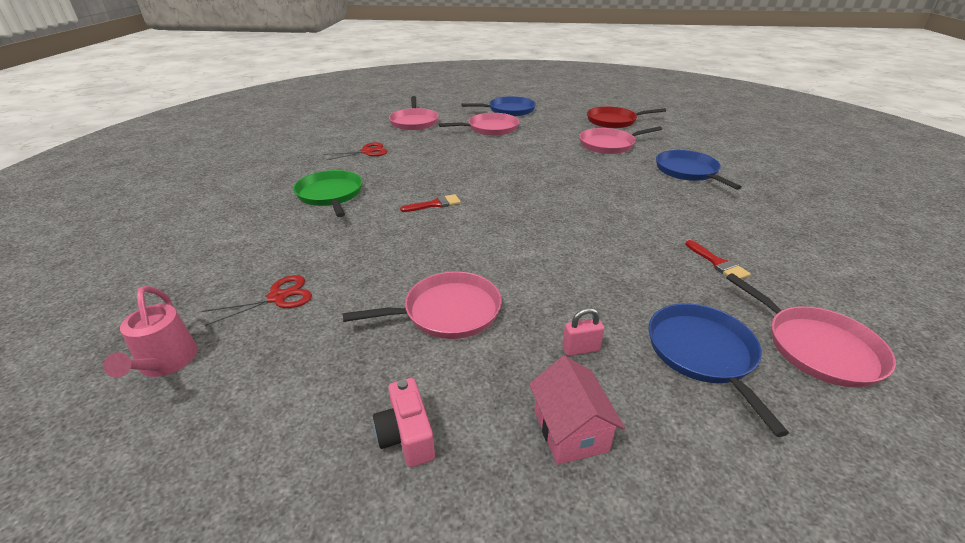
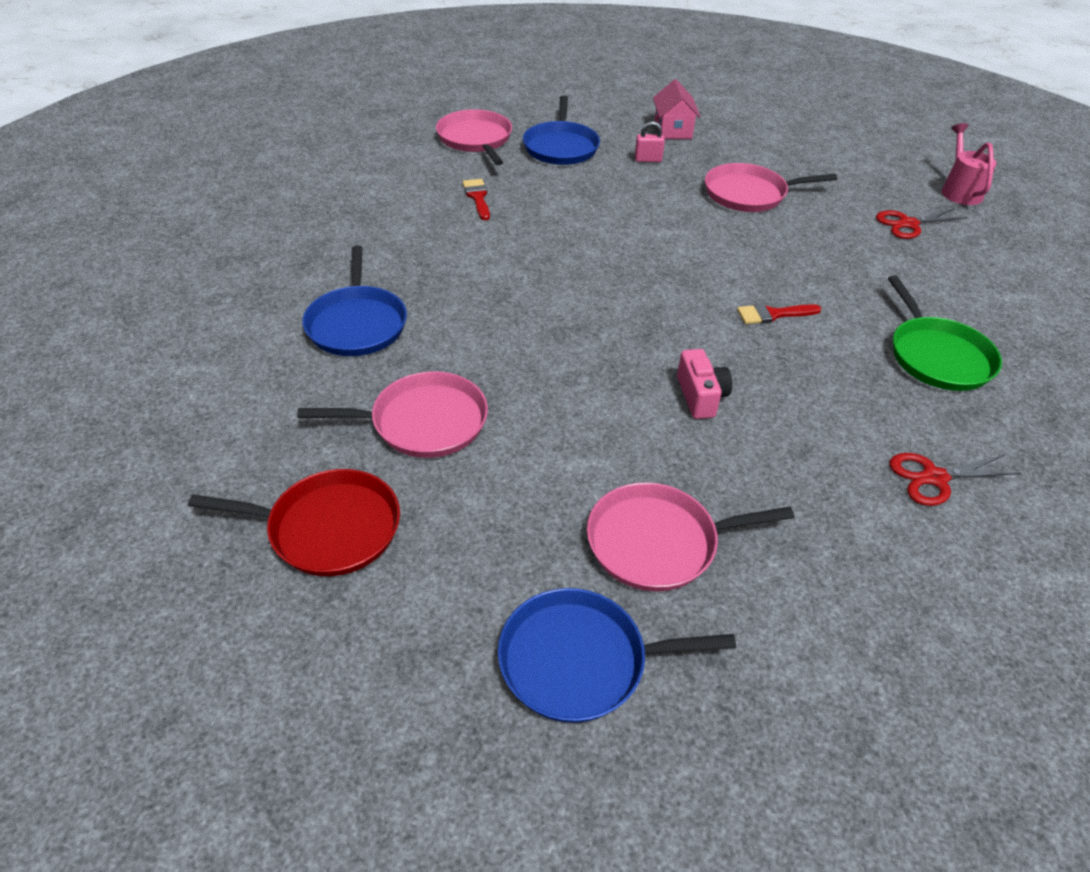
camera: 170 degrees left, 10 degrees up
(406, 435) = (770, 140): pink camera -> pink camera (700, 396)
(414, 122) = (865, 622): pink pan -> none

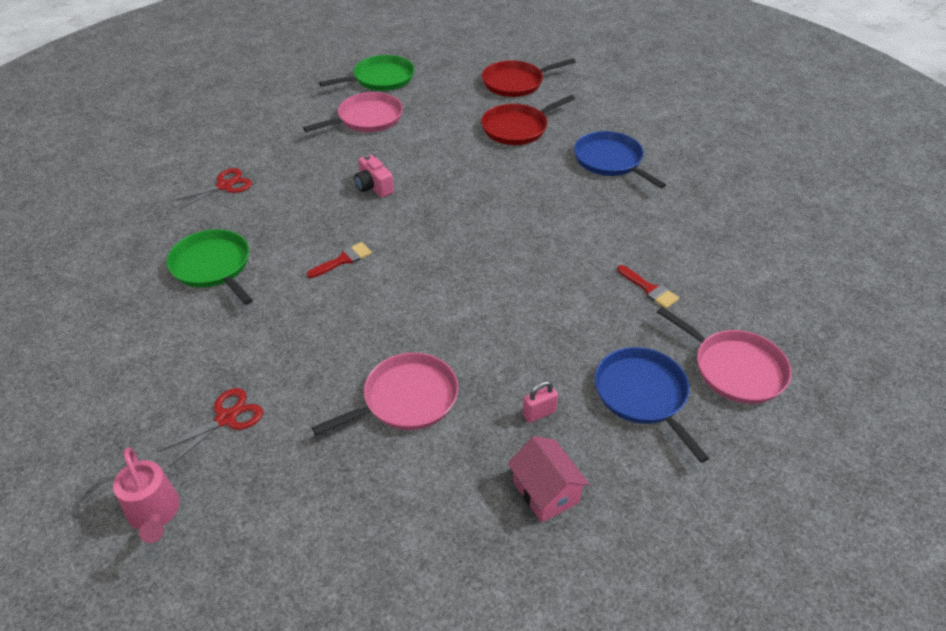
camera: 155 degrees right, 0 degrees up
(423, 422) = (517, 128): pink pan -> red pan
(580, 661) = (380, 79): blue pan -> green pan

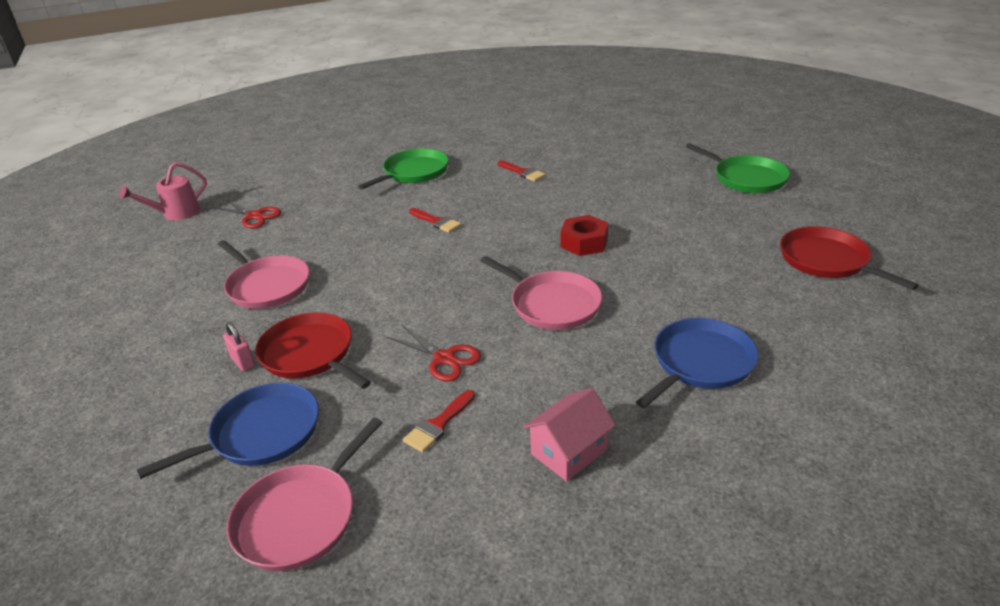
camera: 80 degrees right, 10 degrees down
(224, 186) = (516, 152): red scissors -> red scissors (444, 358)
(277, 189) = (523, 172): none -> red brush
(367, 118) = (664, 187): pink pan -> pink pan (552, 304)
(374, 187) = (550, 213): pink camera -> none
(435, 178) = (584, 243): none -> red nut
(517, 128) = (720, 278): red pan -> red pan (310, 354)
(545, 492) = (149, 379): pink house -> pink house (568, 451)

